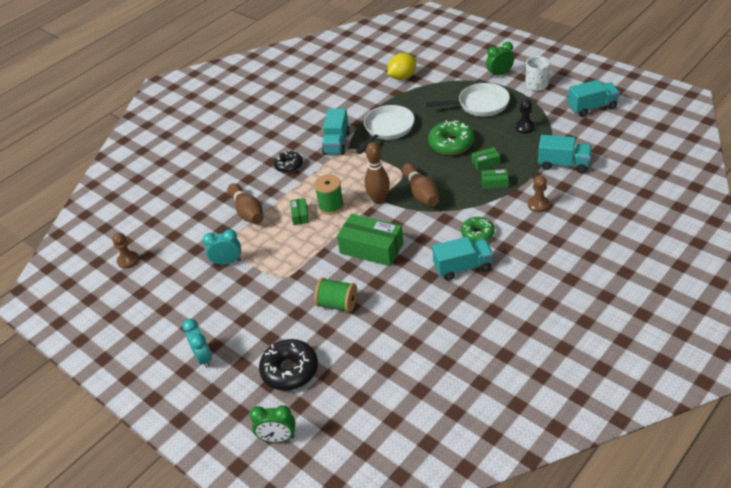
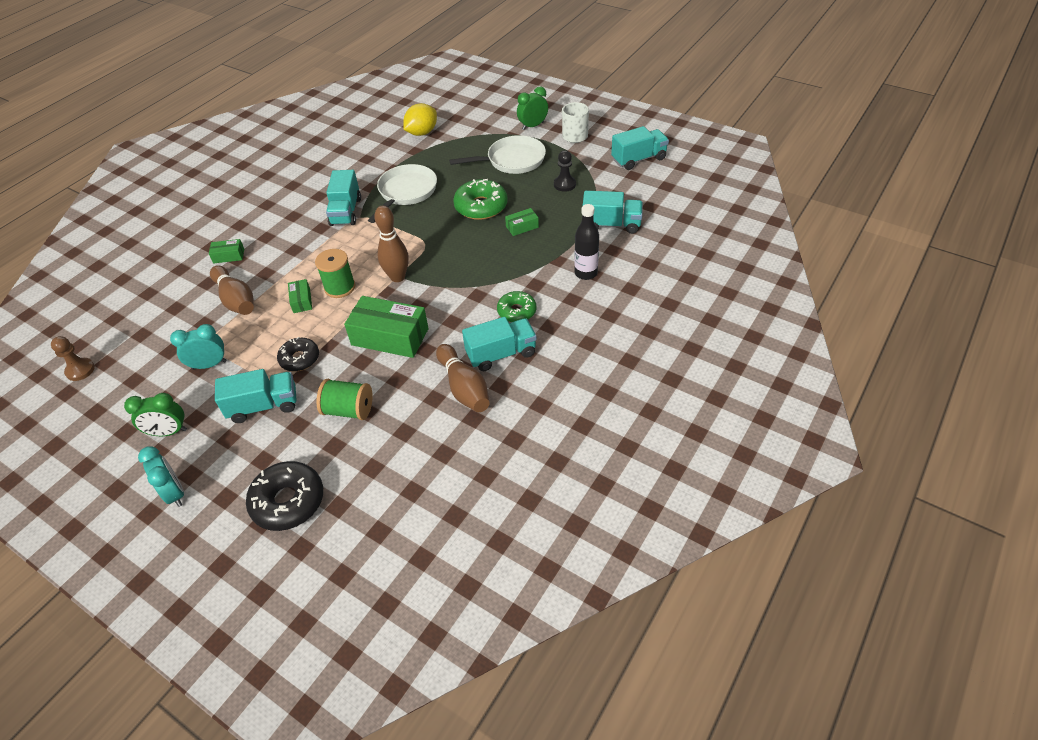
camera: 10 degrees left, 5 degrees up
(270, 297) = (264, 406): none -> turquoise truck
(277, 438) = (271, 596): green clock -> green clock (168, 432)
(289, 165) = (288, 241): black donut -> black donut (299, 359)
(421, 193) = (448, 266): brown bowling pin -> brown bowling pin (464, 387)
(494, 183) = (533, 250): green box -> green box (229, 256)
(538, 205) = (586, 273): brown pawn -> black bottle

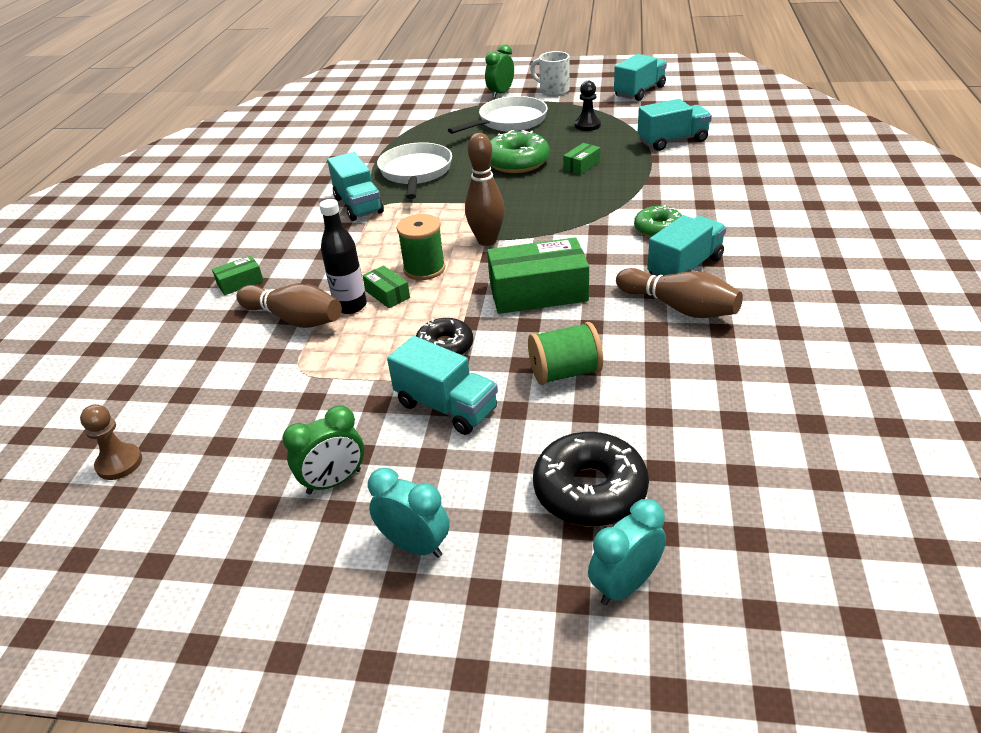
camera: 25 degrees left, 10 degrees down
(209, 365) = (322, 392): turquoise clock -> turquoise clock (625, 585)
(264, 406) = (446, 407): turquoise truck -> turquoise truck turned 75 degrees clockwise
(422, 133) = (380, 125): yellow lemon -> none
(586, 273) = (693, 181): black bottle -> black bottle (351, 306)

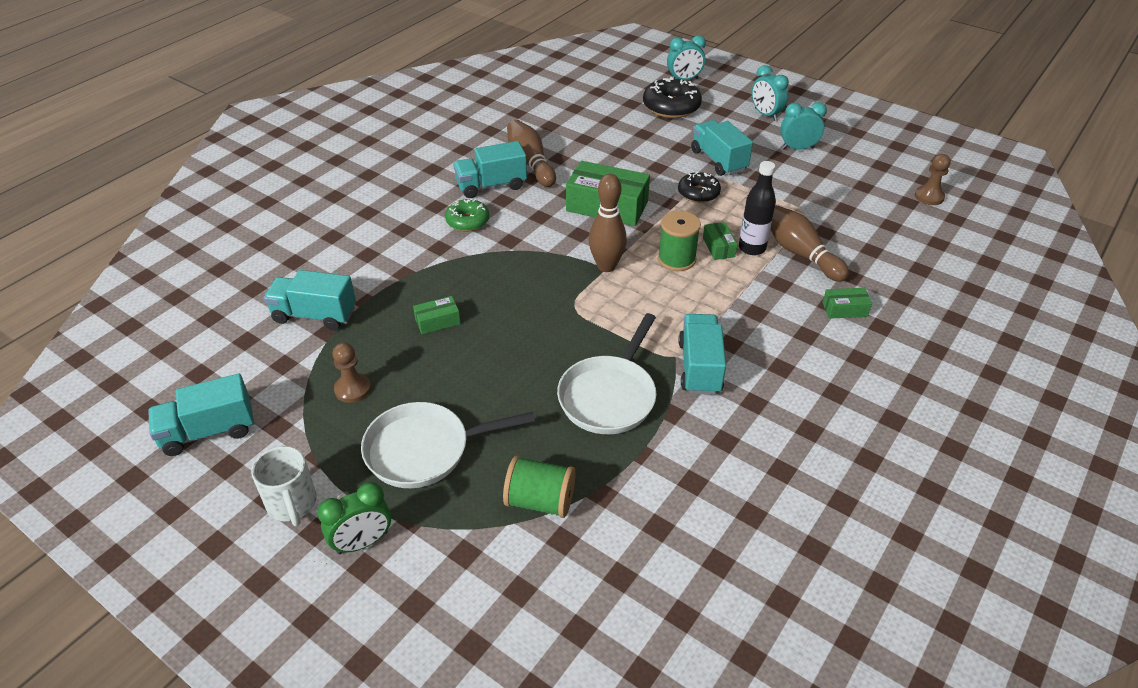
camera: 155 degrees left, 5 degrees up
(334, 481) = (798, 148): green clock -> turquoise clock
(517, 162) = (491, 359): green donut -> none
(565, 372) = (637, 154): green spool -> green spool (540, 501)
(587, 125) = (353, 389): black pawn -> brown pawn

